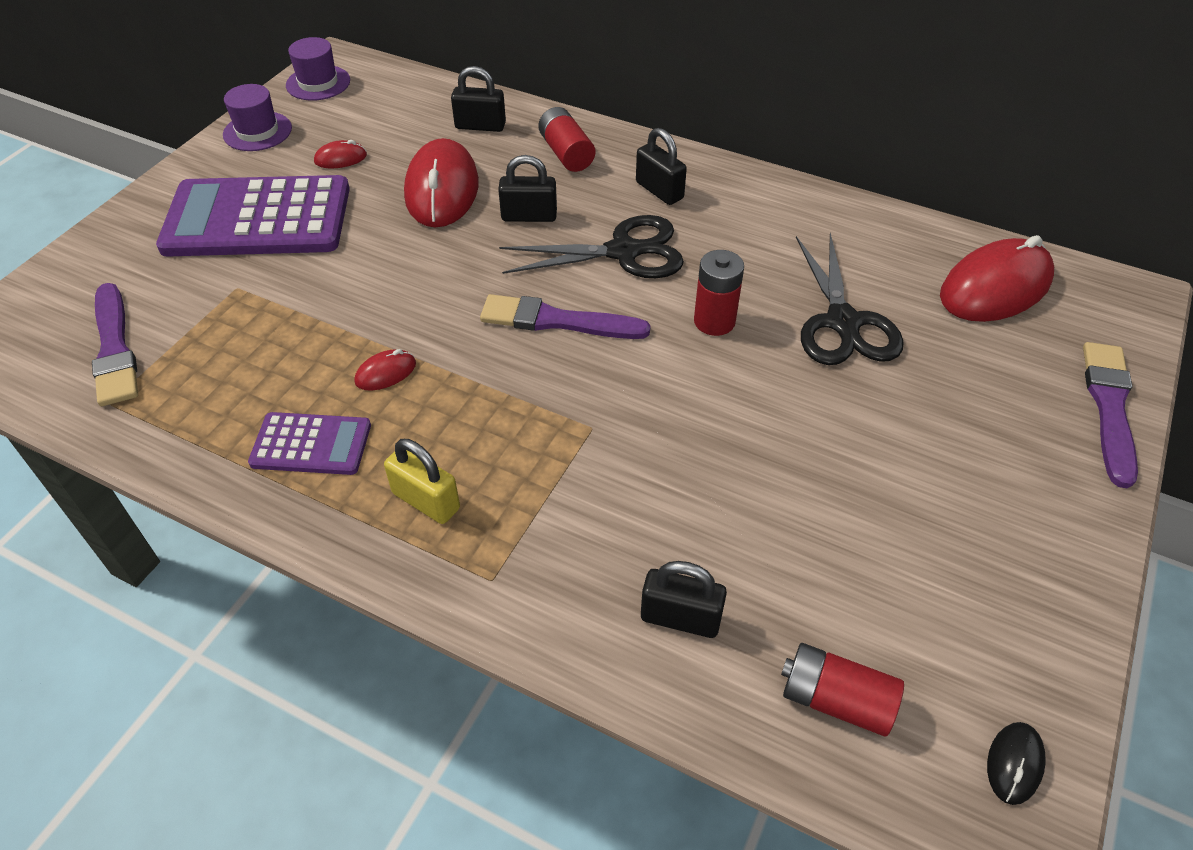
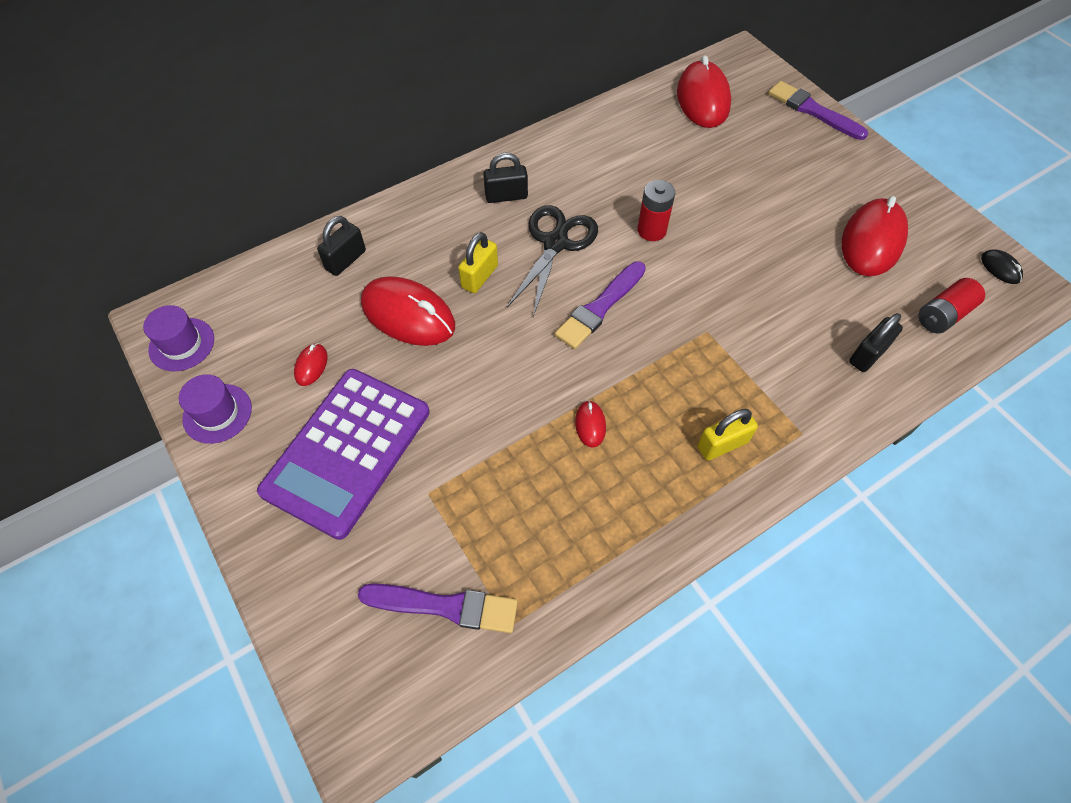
camera: 60 degrees left, 10 degrees up
(311, 444) = (635, 495): purple calculator -> none
(529, 216) = (479, 277): black padlock -> yellow padlock
(566, 153) = (424, 225): red battery -> none
(843, 323) = (690, 174): black scissors -> none
(908, 560) = (872, 241): none -> red mouse

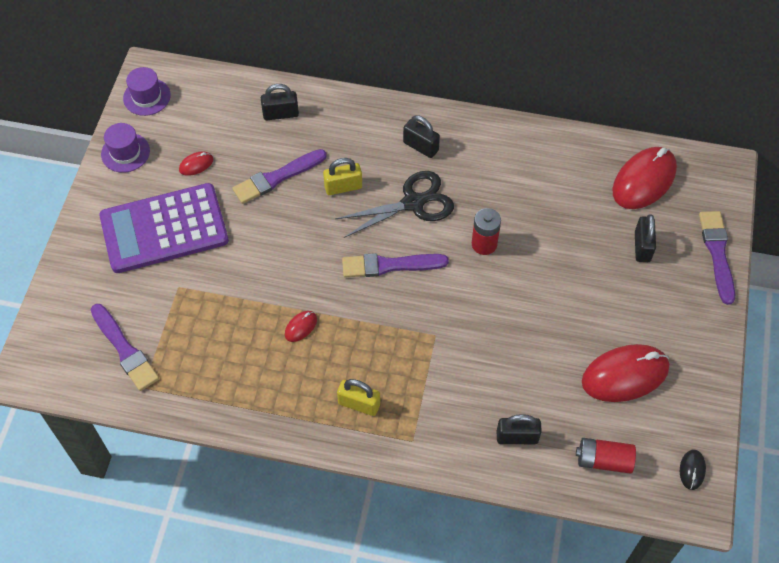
camera: 45 degrees right, 0 degrees up
(408, 315) = (277, 177): red mouse -> purple brush
(762, 144) = (642, 247): none -> black padlock

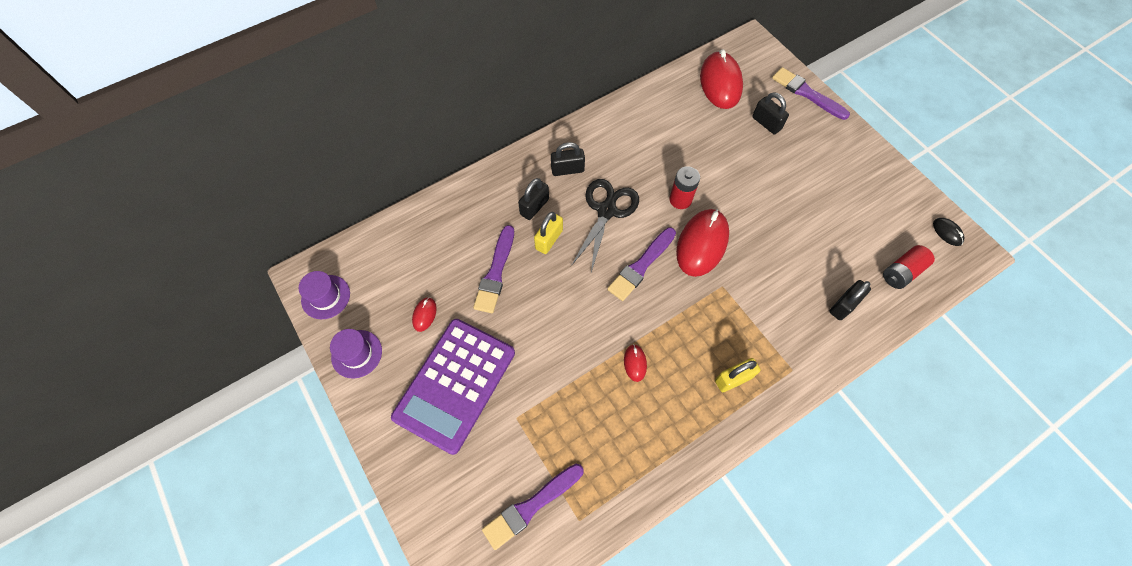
camera: 45 degrees left, 5 degrees up
(124, 349) = (531, 506): purple brush -> purple brush turned 135 degrees clockwise
(280, 114) = (446, 225): black padlock -> black padlock (534, 207)
(625, 375) = (850, 209): red mouse -> red mouse (702, 244)

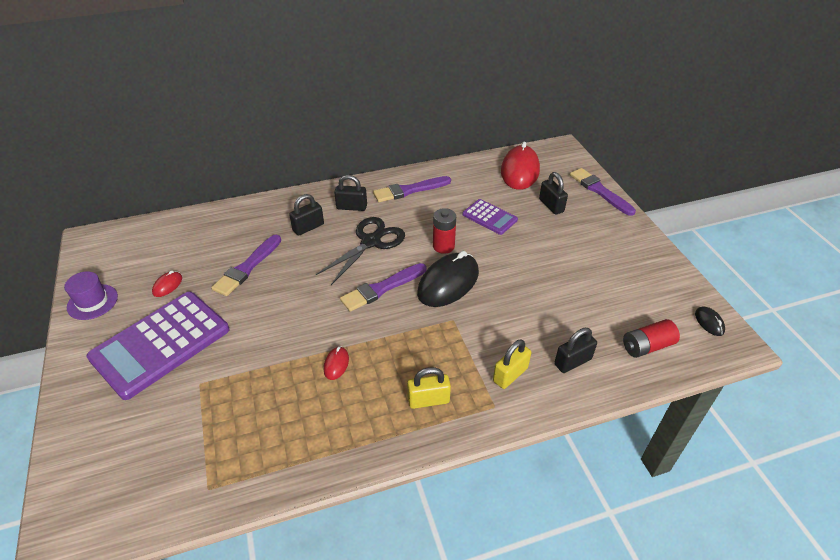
camera: 15 degrees right, 20 degrees down
(326, 297) = (95, 256): purple hat -> none
(531, 506) = (169, 463): purple brush -> purple brush (409, 190)
(549, 239) = (308, 253): yellow padlock -> yellow padlock (510, 375)
(702, 244) = (448, 283): red mouse -> black mouse
(711, 152) = (489, 217): none -> purple calculator

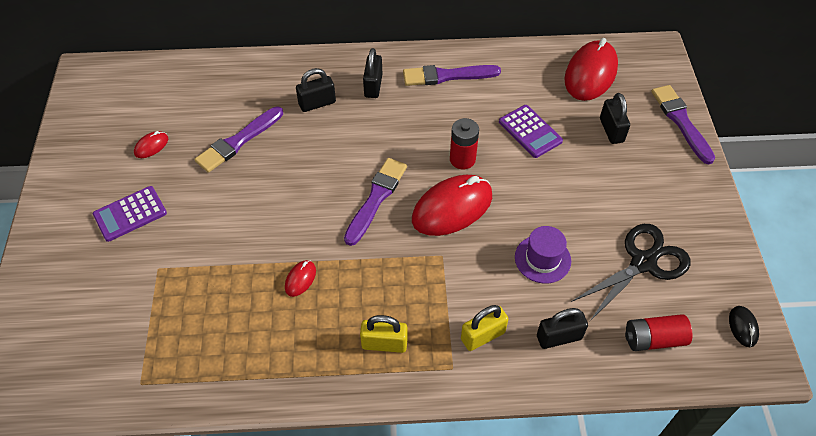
camera: 15 degrees right, 10 degrees up
(92, 302) = (73, 150): purple hat -> purple hat (542, 259)
(160, 344) = (130, 214): purple calculator -> purple calculator, size x0.51
(351, 207) = (373, 86): black padlock -> black padlock turned 75 degrees clockwise
(371, 242) = (381, 136): black scissors -> black scissors (643, 262)
(382, 288) = (376, 199): purple brush -> purple brush turned 135 degrees clockwise
(448, 283) = (452, 208): black mouse -> red mouse

